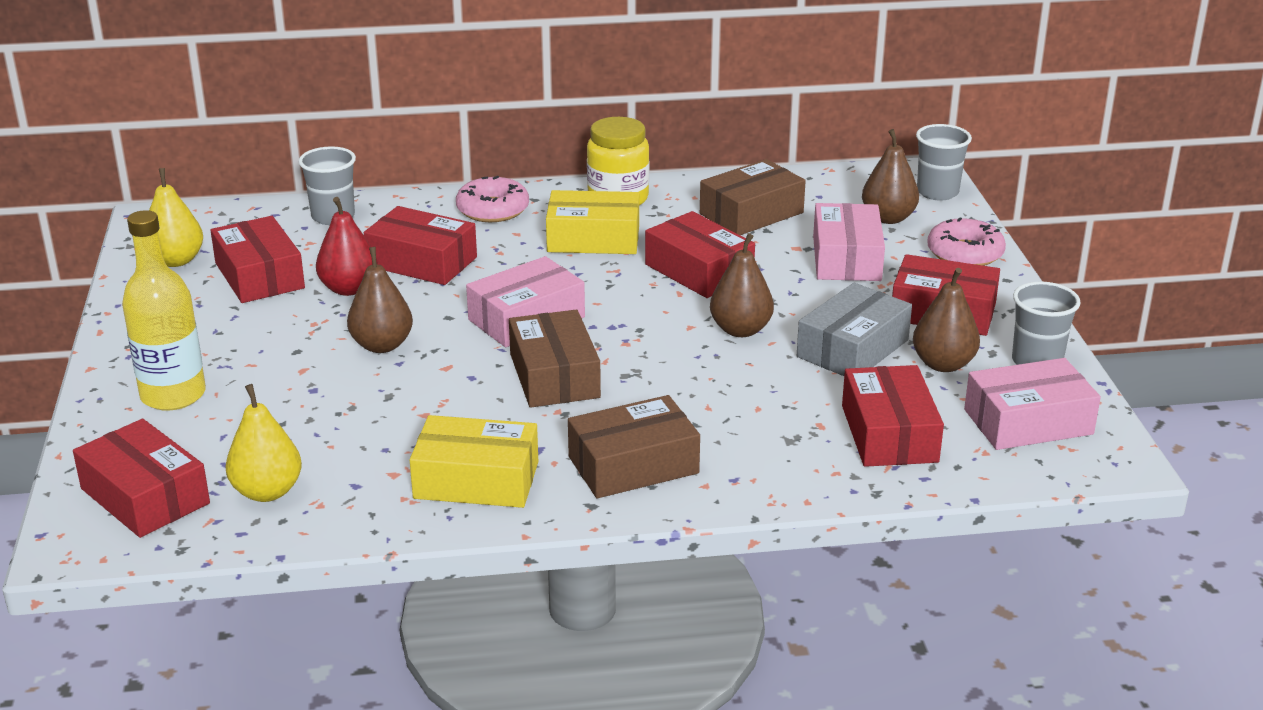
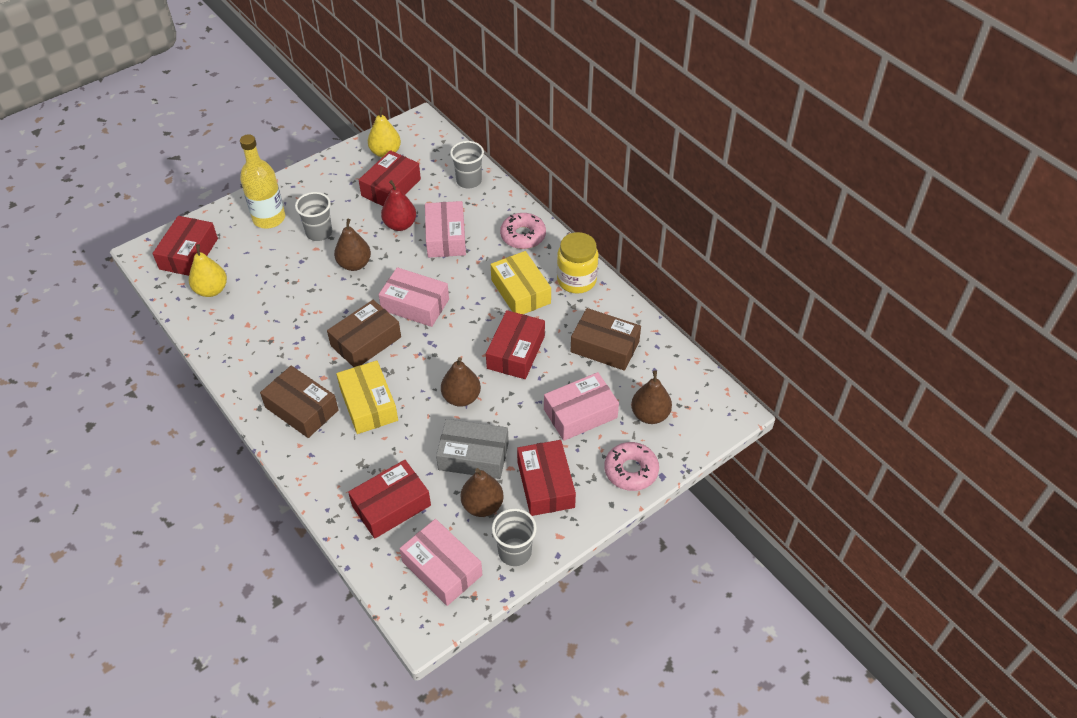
camera: 60 degrees right, 20 degrees up
(422, 262) = (446, 237): red box -> pink box
(476, 480) = (257, 356): yellow box -> yellow box (368, 404)
(937, 192) = (707, 427): grey cup -> grey cup (319, 232)

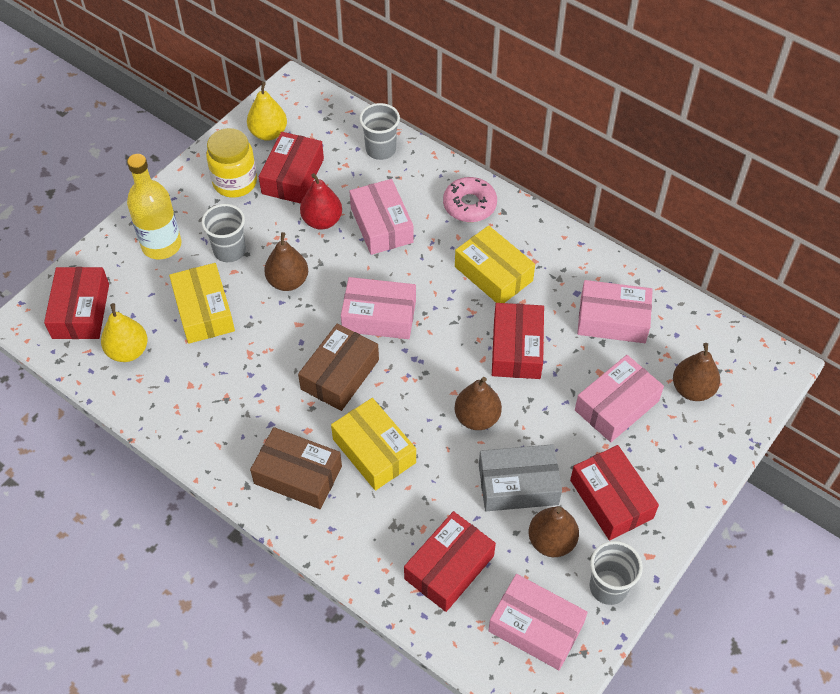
camera: 15 degrees left, 5 degrees up
(281, 273) = (204, 311): none -> yellow box
(576, 280) = (551, 246): yellow jar -> yellow jar (235, 182)
(605, 347) = (612, 320): brown box -> pink box
(631, 470) = (697, 460): pink donut -> none

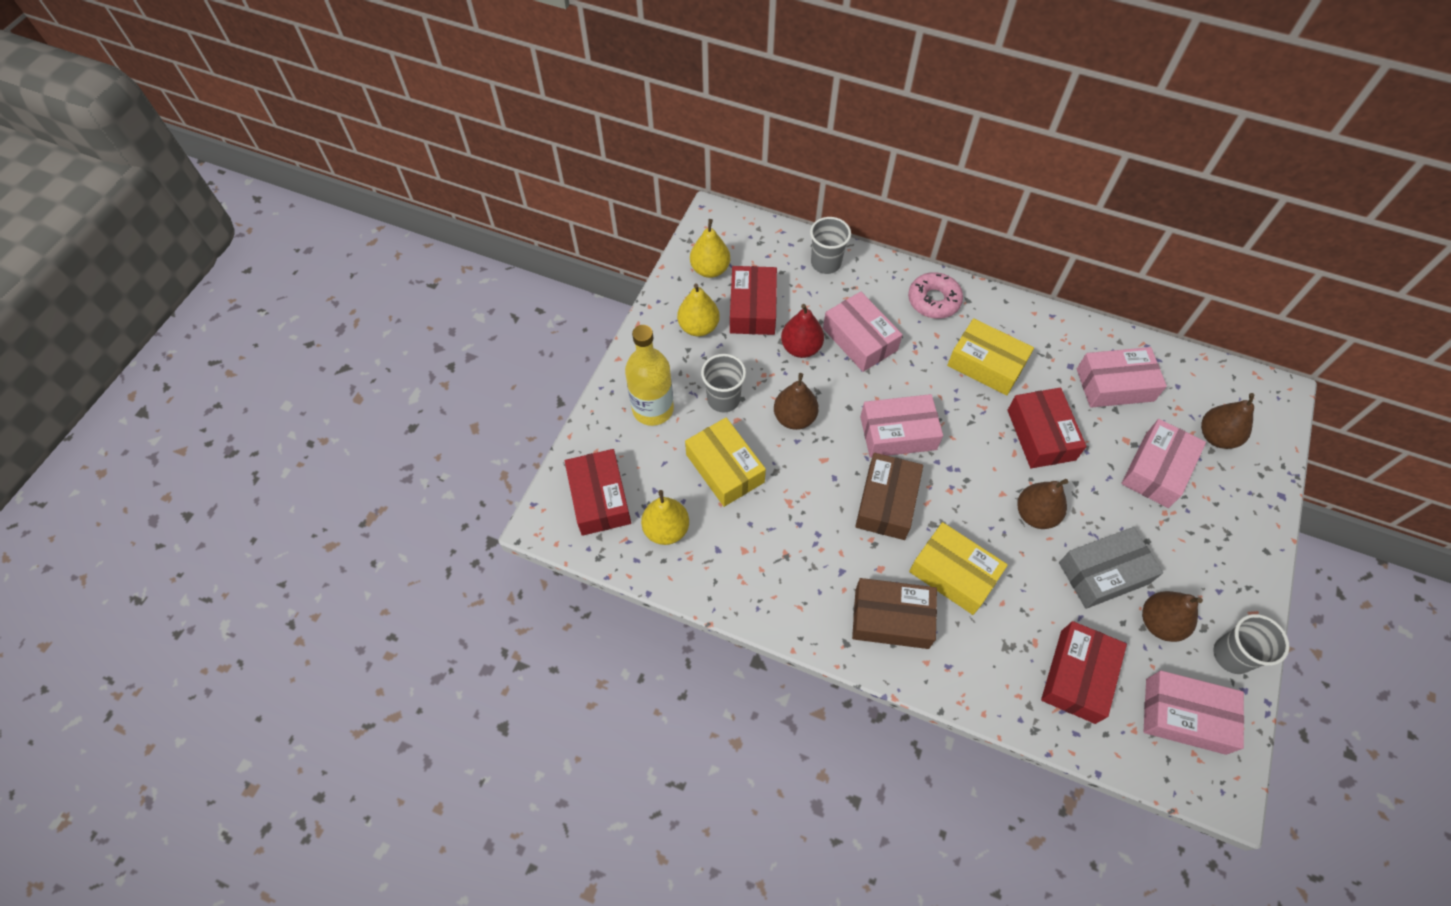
camera: 15 degrees left, 5 degrees up
(235, 182) = (698, 327): yellow jar -> yellow pear
(611, 499) = (1194, 565): red box -> none

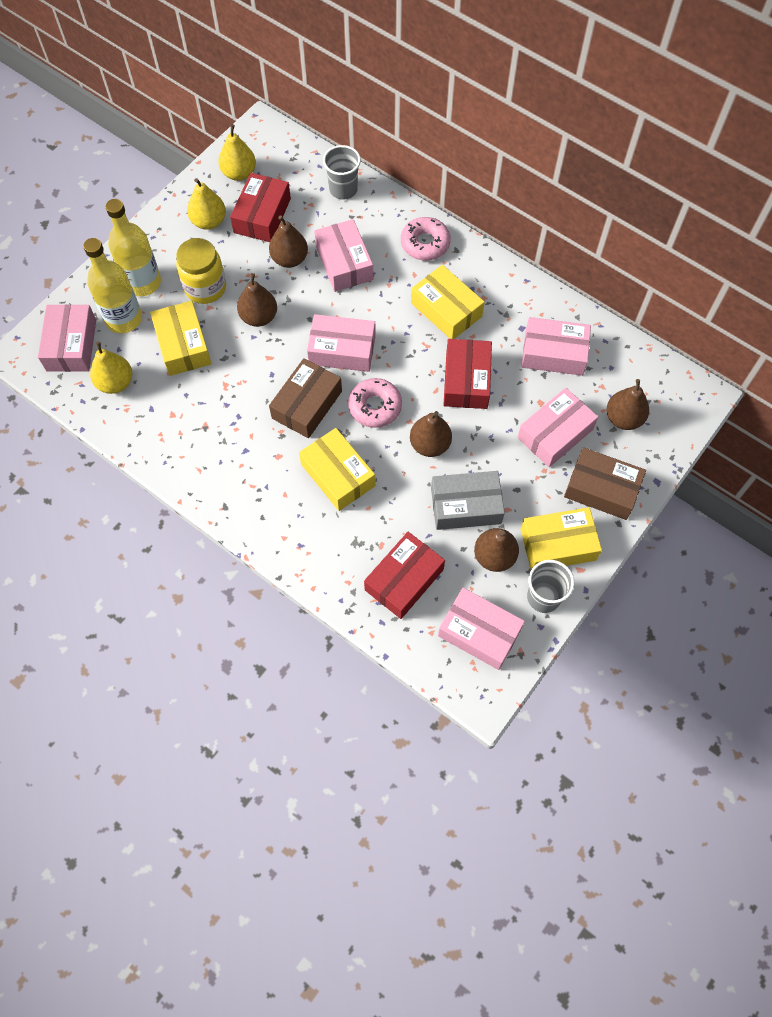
camera: 15 degrees right, 5 degrees up
(599, 498) = (71, 345): red box -> pink box
(647, 454) = (124, 319): none -> yellow bottle
(723, 399) = (205, 287): grey cup -> yellow jar
(801, 348) = (289, 259): red pear -> brown pear
(891, 618) = (270, 497): brown box -> brown box (601, 489)
(959, 486) = (375, 406): none -> pink donut
(1218, 591) = (558, 544): none -> yellow box

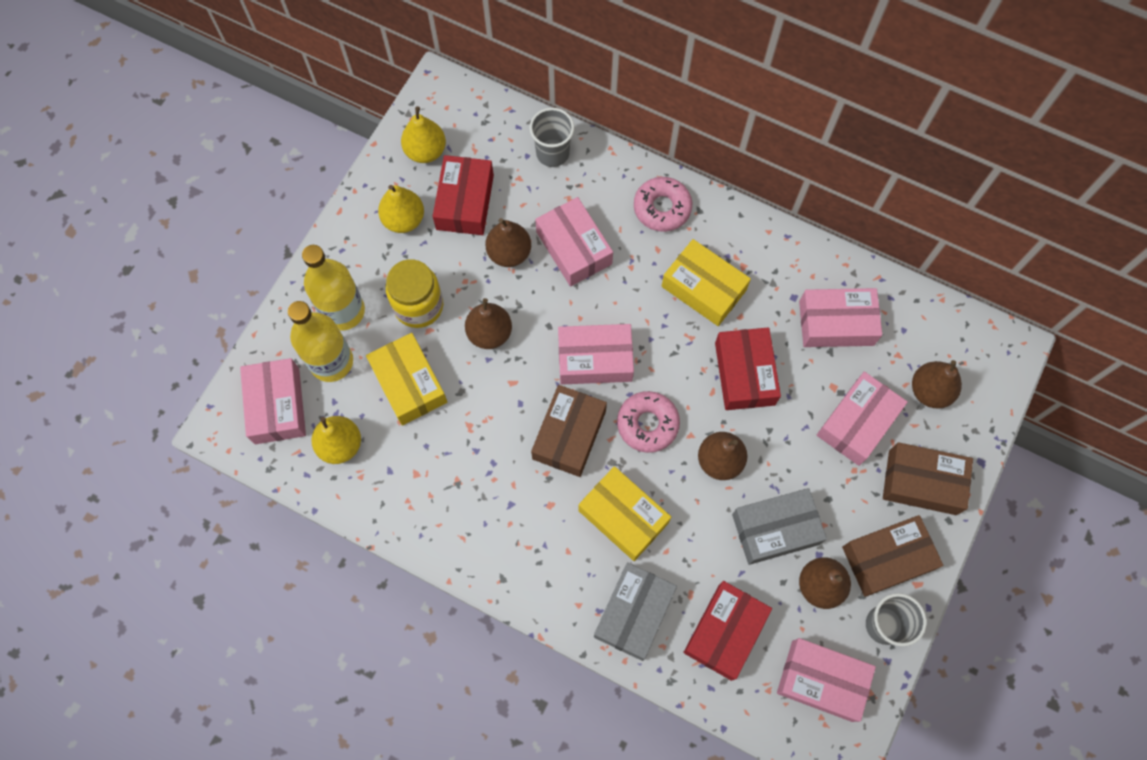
camera: 10 degrees left, 5 degrees up
(329, 552) = (634, 613): none -> grey box
(558, 544) = (887, 558): yellow box -> brown box

